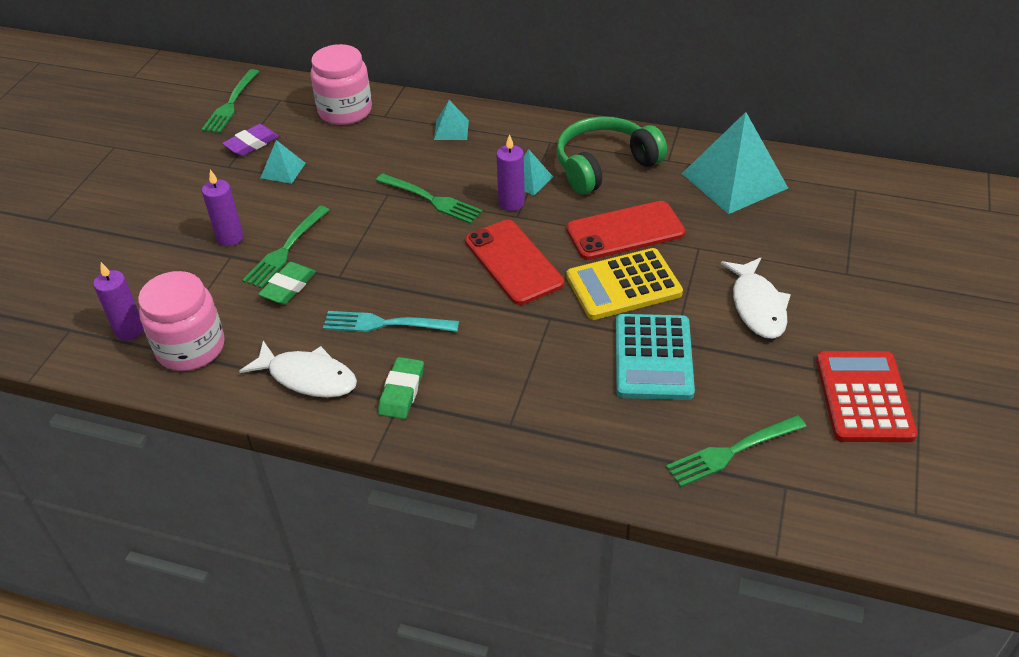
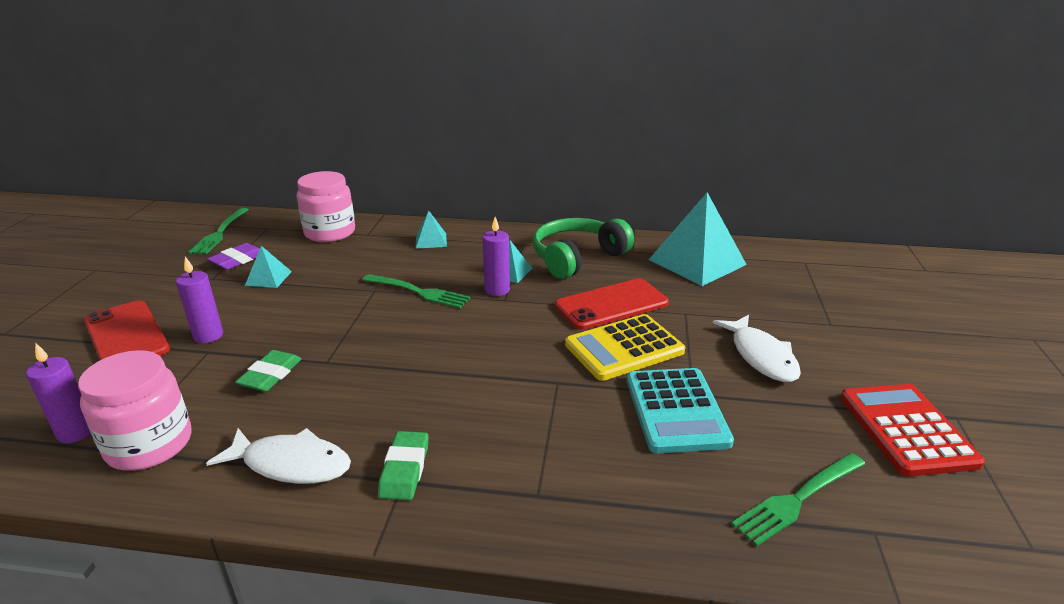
camera: 10 degrees left, 15 degrees down
(286, 249) = (269, 342): green fork -> none
(385, 324) = (380, 402): turquoise fork -> none
(513, 262) = (509, 336): red phone -> red phone (126, 335)

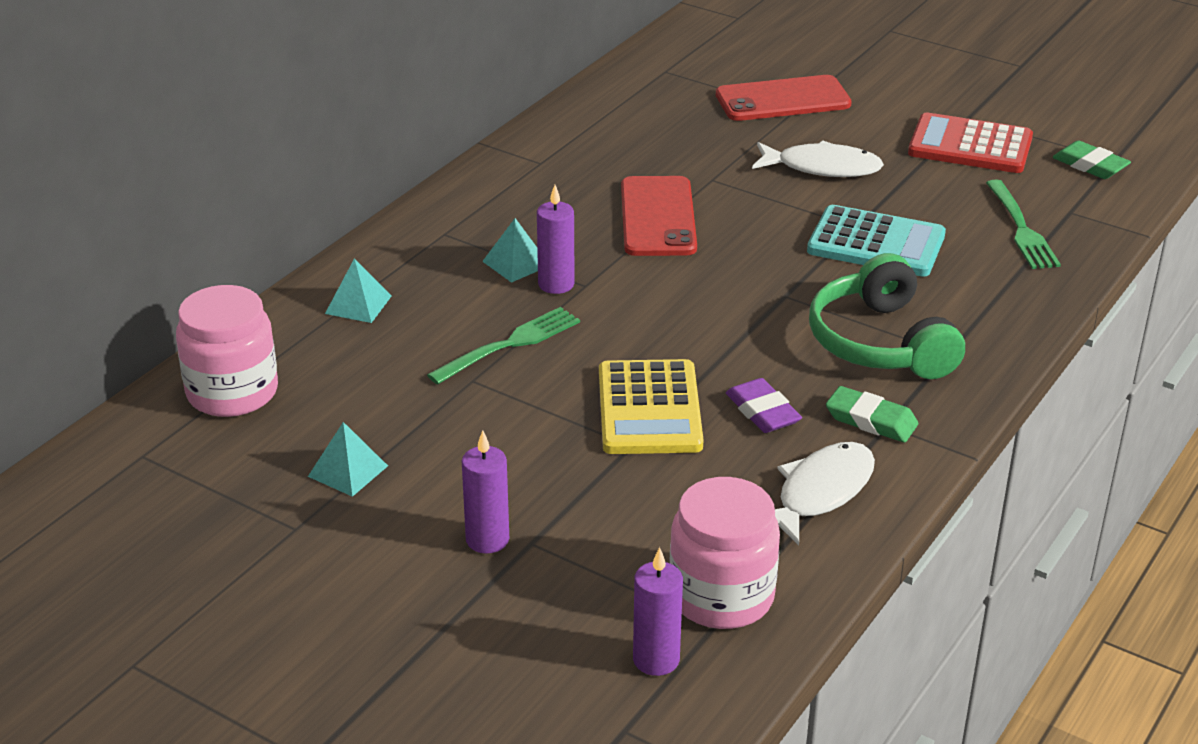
camera: 65 degrees left, 5 degrees up
(126, 335) = (423, 620): red phone -> red phone (782, 100)
(220, 233) = (109, 511): green fork -> none
(238, 260) = (250, 497): purple eraser -> purple eraser (762, 411)
(270, 375) = (631, 492): green eraser -> green eraser (1090, 165)
(577, 258) = (523, 205): green headphones -> green headphones (880, 343)
(624, 348) = (752, 237): yellow calculator -> yellow calculator (649, 409)
(697, 262) = (607, 132): turquoise pyramid -> none

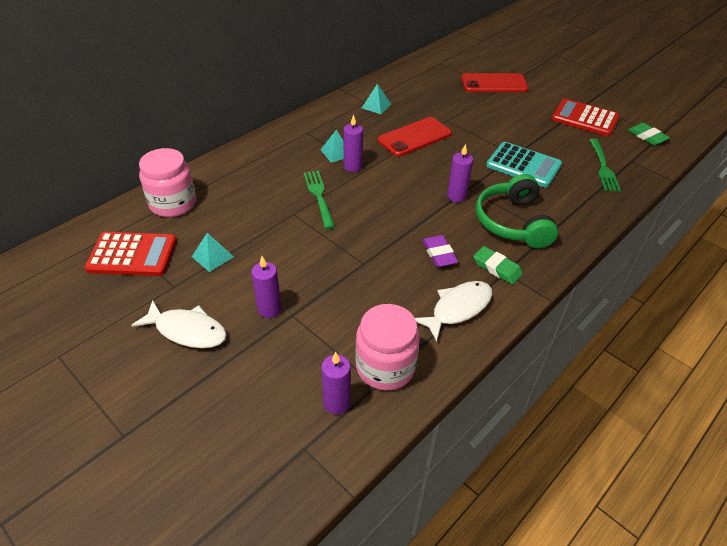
camera: 10 degrees right, 10 degrees up
(193, 488) = (132, 255): none -> red calculator
(358, 304) = (252, 164): turquoise pyramid -> turquoise pyramid (376, 106)
(510, 344) = (319, 196): green fork -> green fork turned 75 degrees counterclockwise
(649, 409) = (379, 243): yellow calculator -> none
(657, 217) = (414, 137): red phone -> red phone turned 45 degrees clockwise
(766, 312) = (456, 196): none -> purple candle
(822, 168) = (505, 121): white fish -> white fish (187, 330)

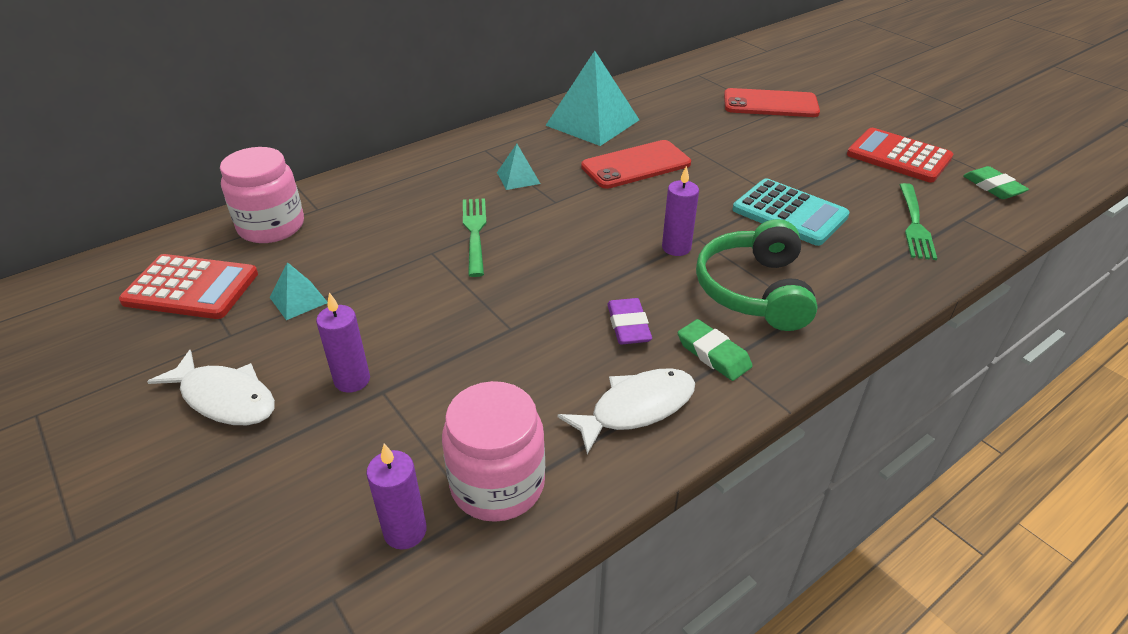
camera: 10 degrees right, 5 degrees down
(352, 166) = (535, 197): purple candle -> none
(376, 106) = (592, 122): turquoise pyramid -> turquoise pyramid, size x2.13

